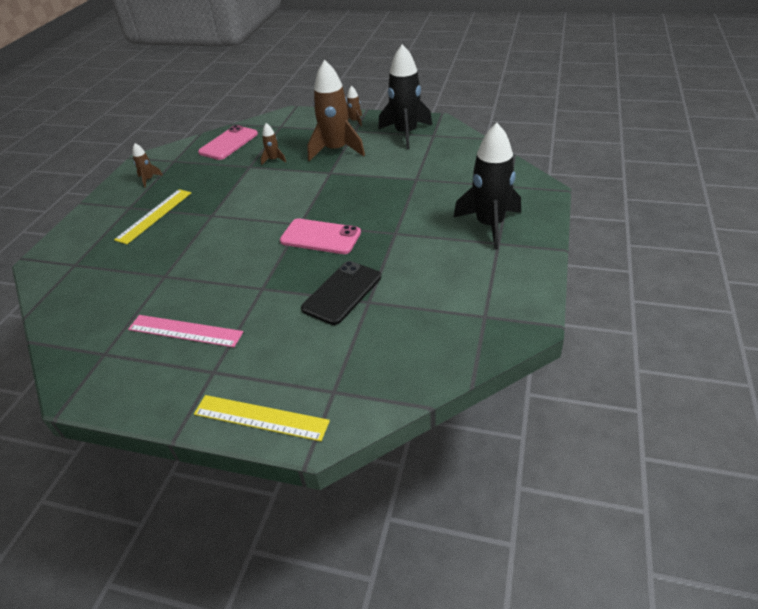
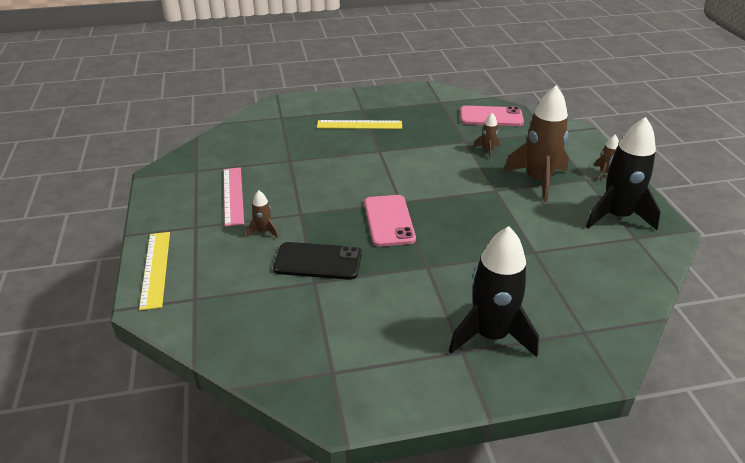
camera: 60 degrees right, 5 degrees down
(149, 179) = (404, 102): brown rocket -> brown rocket (264, 231)

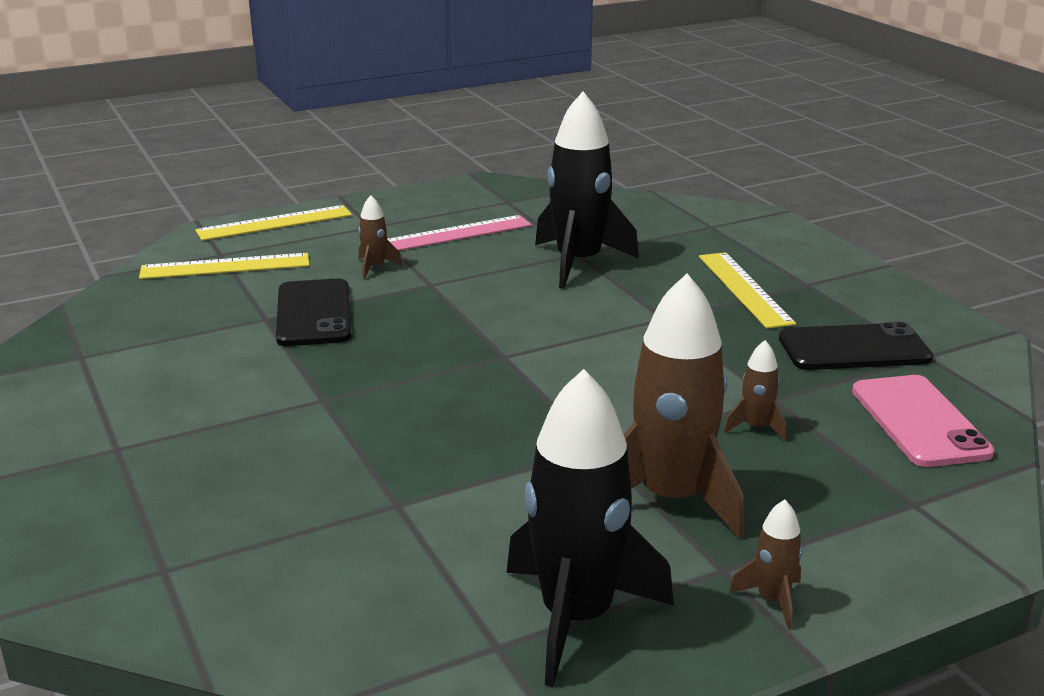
camera: 75 degrees right, 10 degrees down
(220, 297) = (225, 266): none -> yellow ruler
(389, 221) = (440, 352): pink phone -> none
(428, 114) = (854, 349): none -> black phone
(491, 335) = (153, 471): black rocket -> black rocket (578, 263)

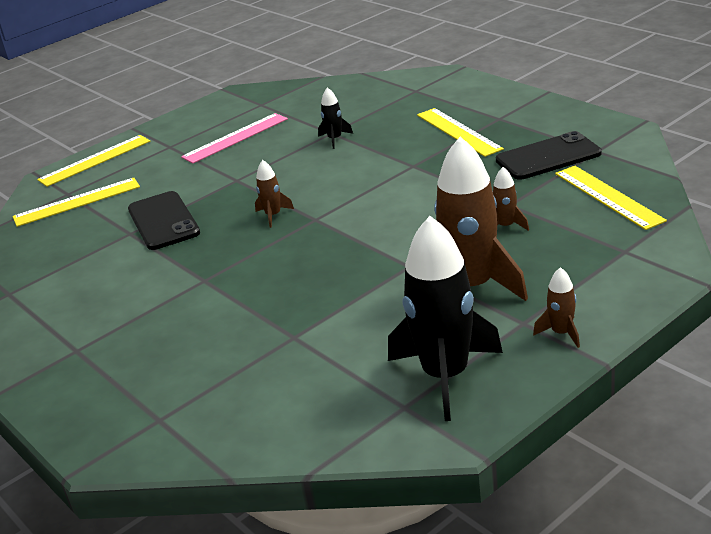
camera: 10 degrees left, 5 degrees up
(375, 267) = (189, 177): brown rocket -> brown rocket (273, 215)
(578, 263) = (335, 139): black rocket -> black rocket, size x0.44
(919, 421) = (608, 196): pink phone -> yellow ruler

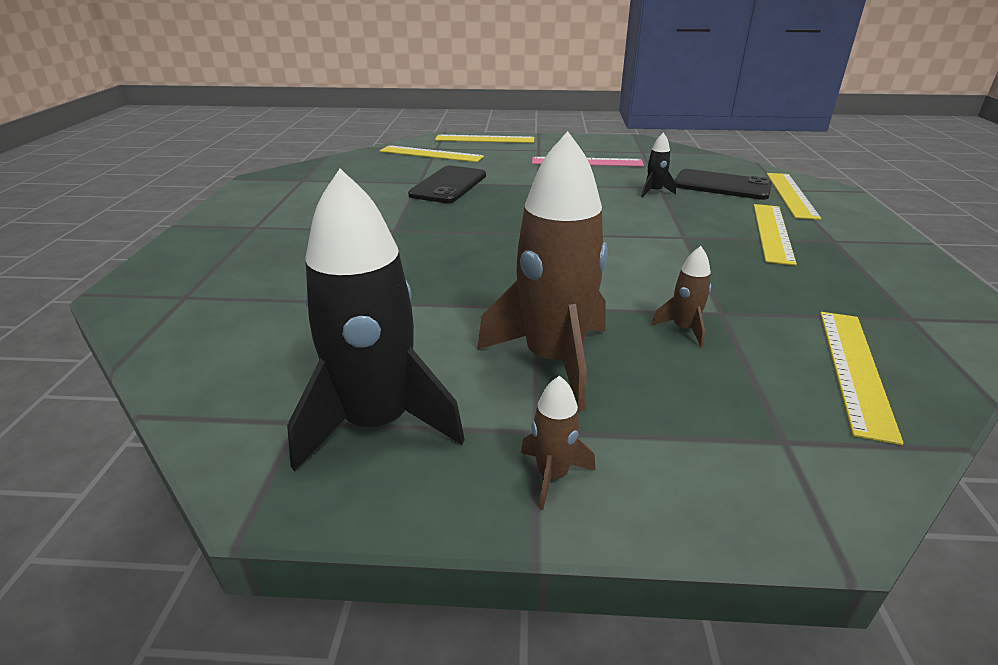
camera: 40 degrees right, 0 degrees up
(273, 215) = (515, 216): brown rocket -> none
(426, 93) = (791, 195): none -> yellow ruler
(548, 157) = (837, 295): black phone -> black phone (722, 186)

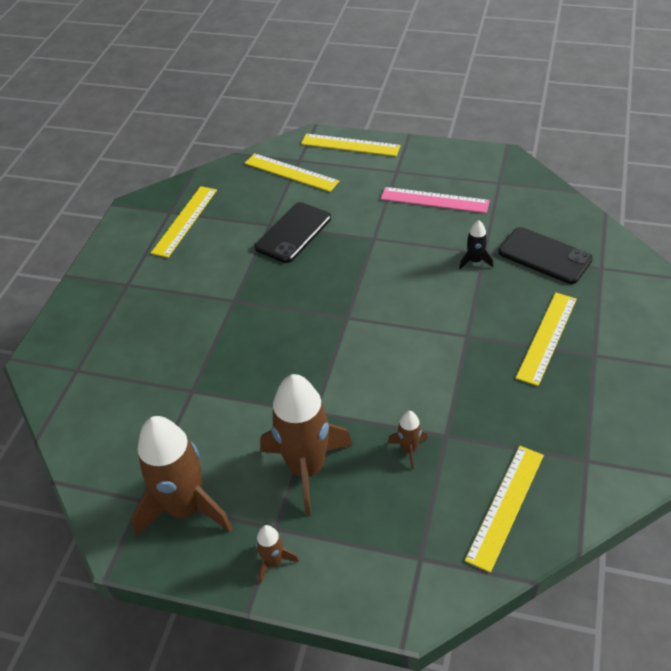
camera: 15 degrees right, 15 degrees up
(377, 423) = (185, 508): black rocket -> brown rocket
(791, 195) = (602, 278): yellow ruler -> yellow ruler (185, 221)

